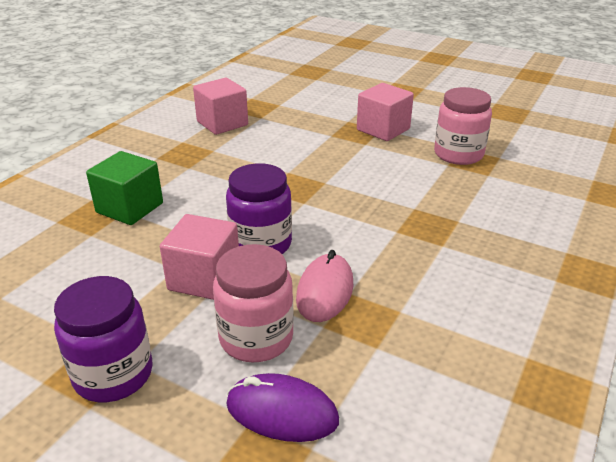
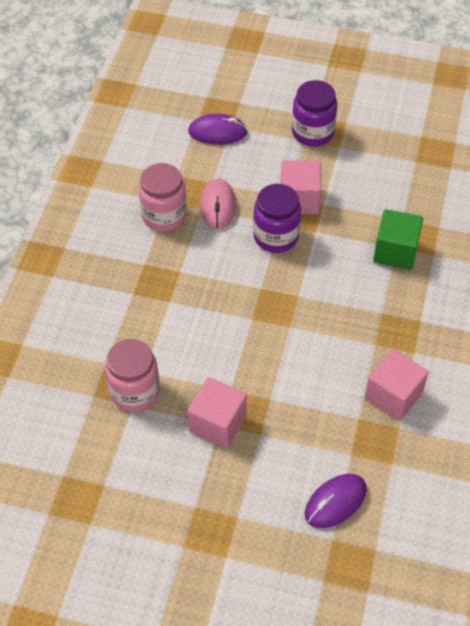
camera: 165 degrees right, 20 degrees up
(256, 338) = (247, 167): pink jar -> pink jar (164, 216)
(305, 90) = (335, 502): none -> purple mouse

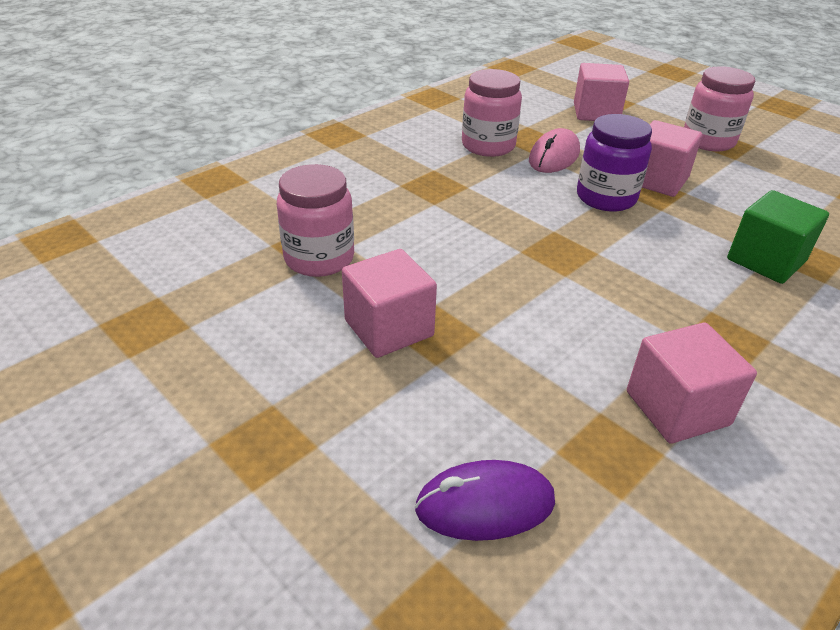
camera: 30 degrees right, 15 degrees down
(217, 132) = (596, 113): purple mouse -> pink cube
(312, 132) = (708, 141): purple jar -> pink jar

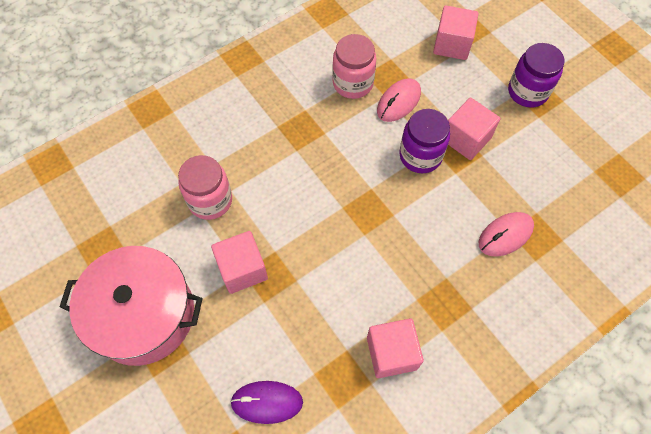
camera: 10 degrees right, 25 degrees up
(224, 400) = (143, 314): none -> pink pot
(708, 141) = (527, 92): pink jar -> purple jar
(766, 260) = (505, 235): green cube -> pink mouse

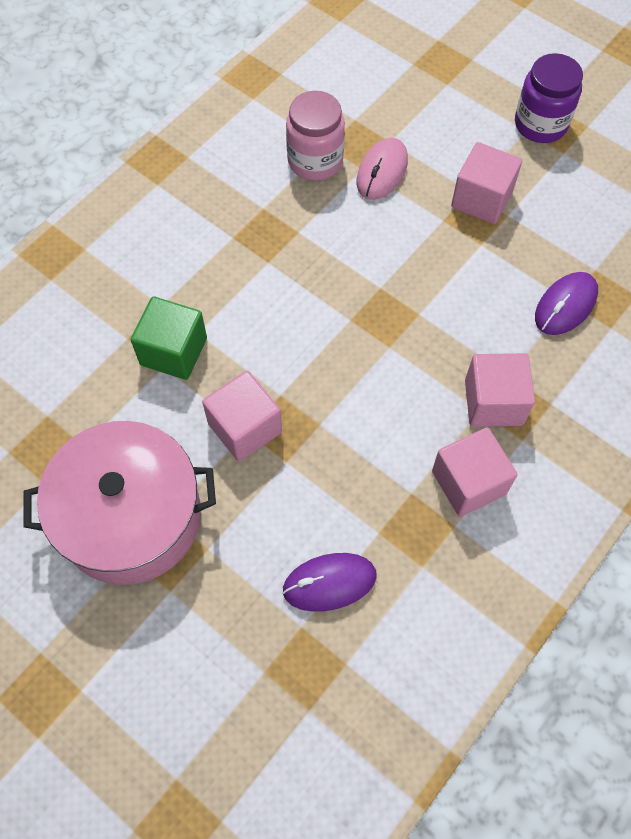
camera: 15 degrees left, 0 degrees up
(210, 200) = (173, 351): pink jar -> green cube
(420, 156) = (430, 233): purple jar -> none
(452, 44) = (428, 85): pink cube -> pink cube (493, 402)
(505, 235) = (565, 306): pink mouse -> purple mouse

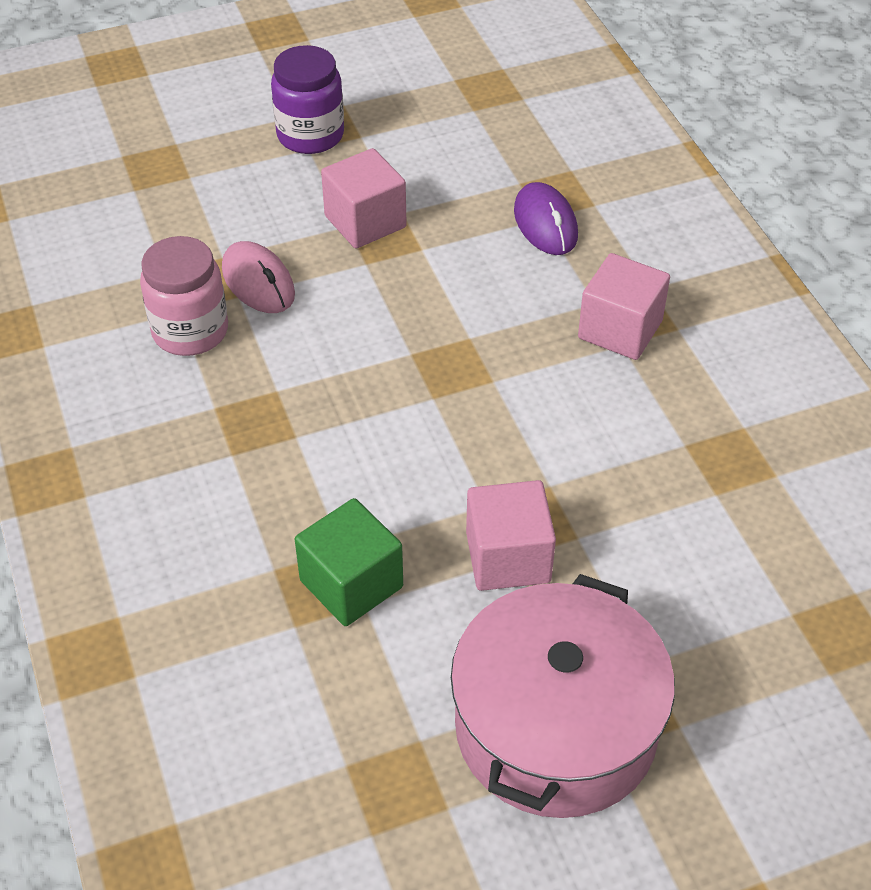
camera: 60 degrees left, 15 degrees down
(329, 583) = (752, 564): purple mouse -> none
(468, 482) = (701, 393): pink cube -> none

